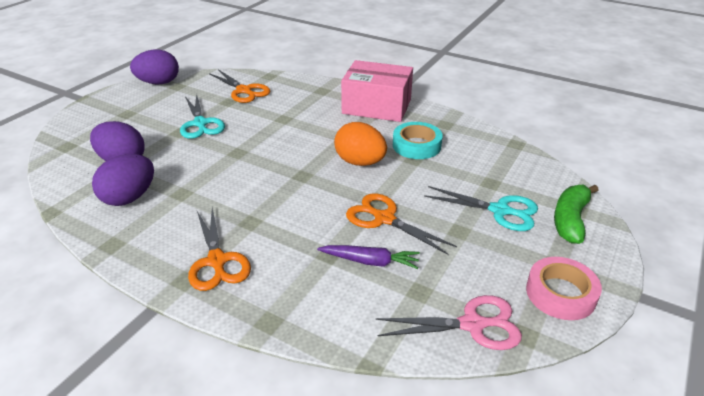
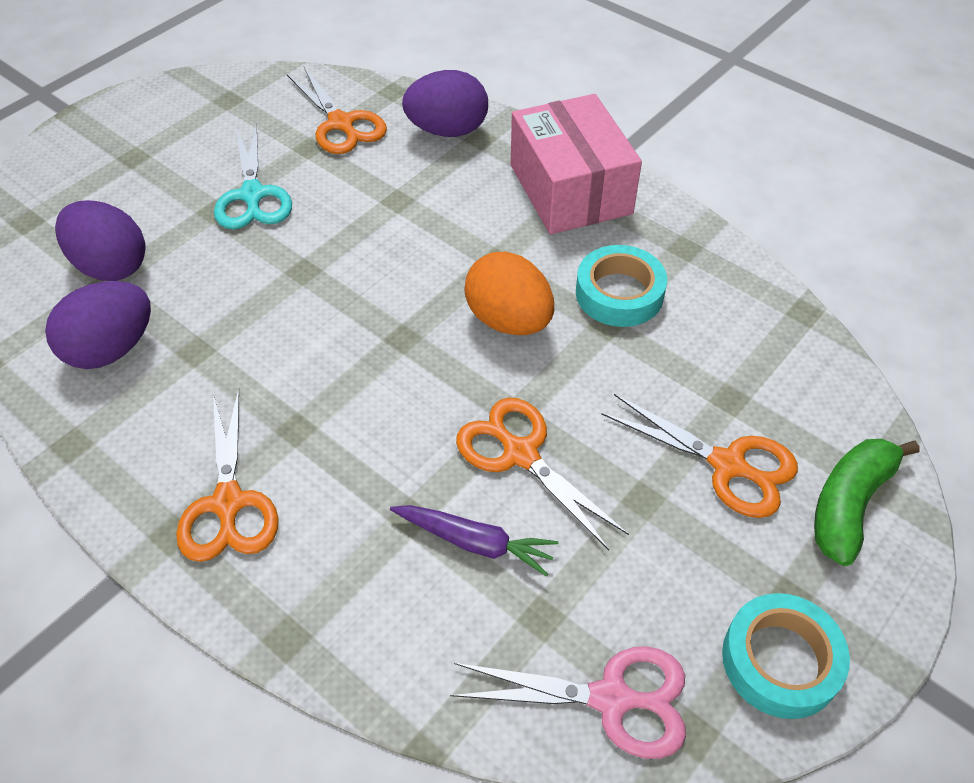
camera: 10 degrees right, 15 degrees up
(159, 83) = (197, 88): purple egg -> purple egg (447, 130)
(376, 106) = (570, 189): pink box -> pink box turned 45 degrees clockwise
(499, 211) = (727, 465): turquoise scissors -> orange scissors
(560, 293) = (780, 661): pink tape -> turquoise tape

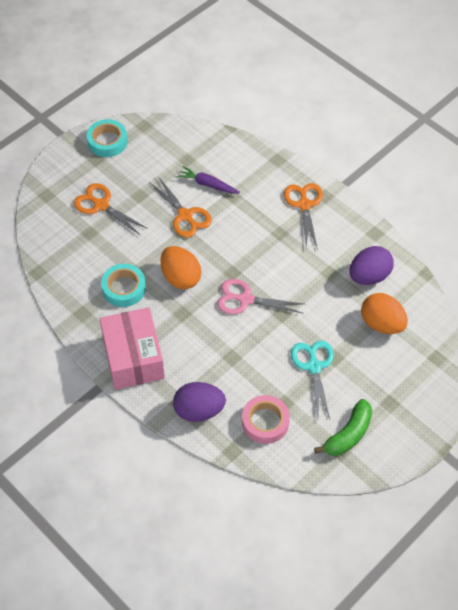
camera: 175 degrees left, 5 degrees up
(111, 266) = (382, 324): purple egg -> orange egg
(341, 123) = (265, 422): orange scissors -> pink tape
(611, 699) = (168, 135): pink scissors -> pink scissors (245, 299)
(849, 504) = (59, 188): green banana -> green banana (348, 434)

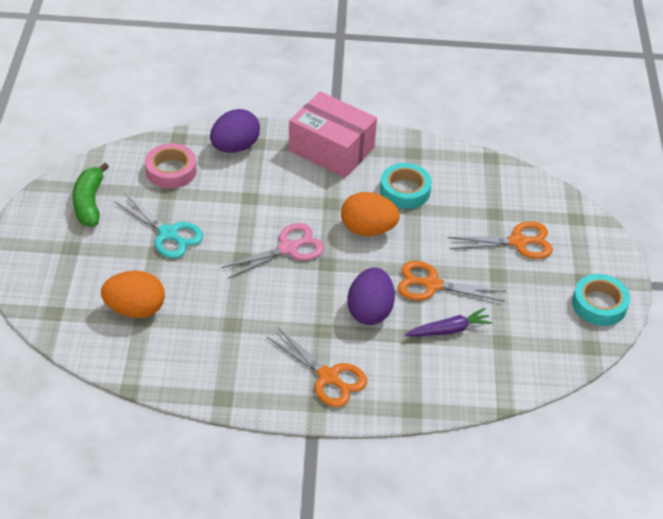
camera: 135 degrees right, 10 degrees down
(369, 276) = (188, 347): purple egg -> purple egg (370, 311)

